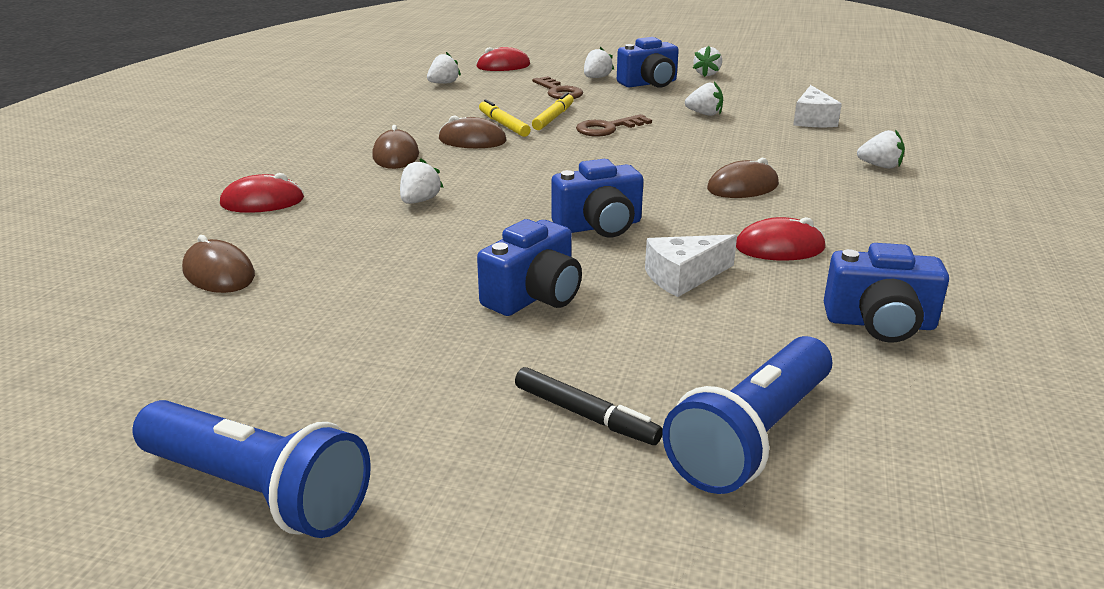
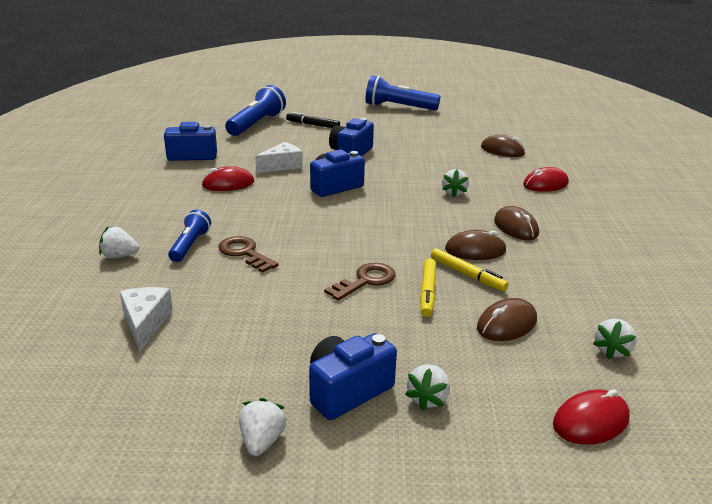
camera: 165 degrees right, 0 degrees up
(559, 92) = (455, 349): brown key -> brown key (244, 253)
(704, 114) = (268, 319): white strawberry -> none
(743, 187) = (242, 223): brown mouse -> brown mouse (506, 324)
(802, 169) = (190, 245): none -> blue flashlight

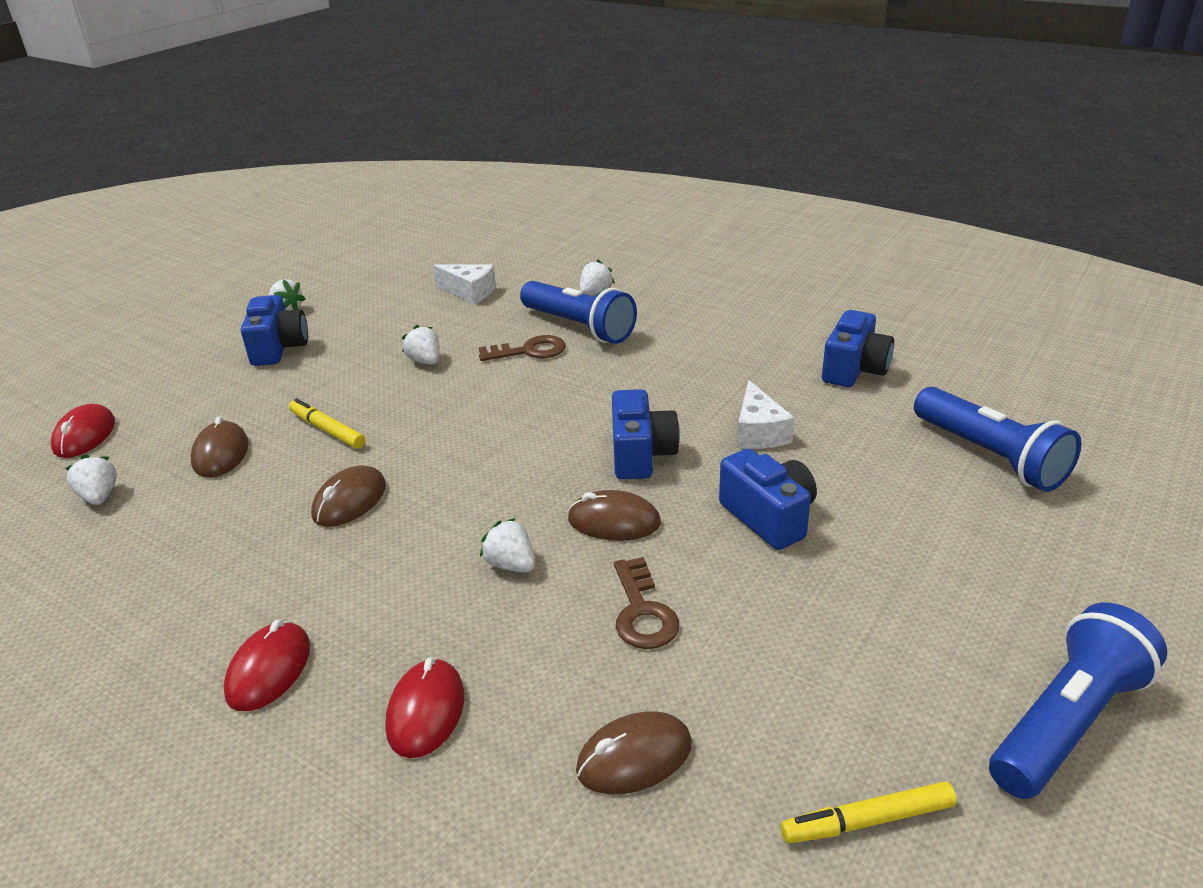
camera: 125 degrees right, 5 degrees up
(190, 245) = (579, 327): blue flashlight -> blue flashlight, size x1.73
(228, 184) = (724, 376): red mouse -> red mouse (269, 670)
(313, 125) = (961, 523): black marker -> none
(365, 281) = (394, 401): brown key -> brown key (642, 612)
(428, 399) = (219, 376): white strawberry -> white strawberry (425, 361)
(467, 275) = (317, 469): yellow marker -> yellow marker (867, 821)
(515, 227) = (350, 570): brown mouse -> brown mouse (614, 521)

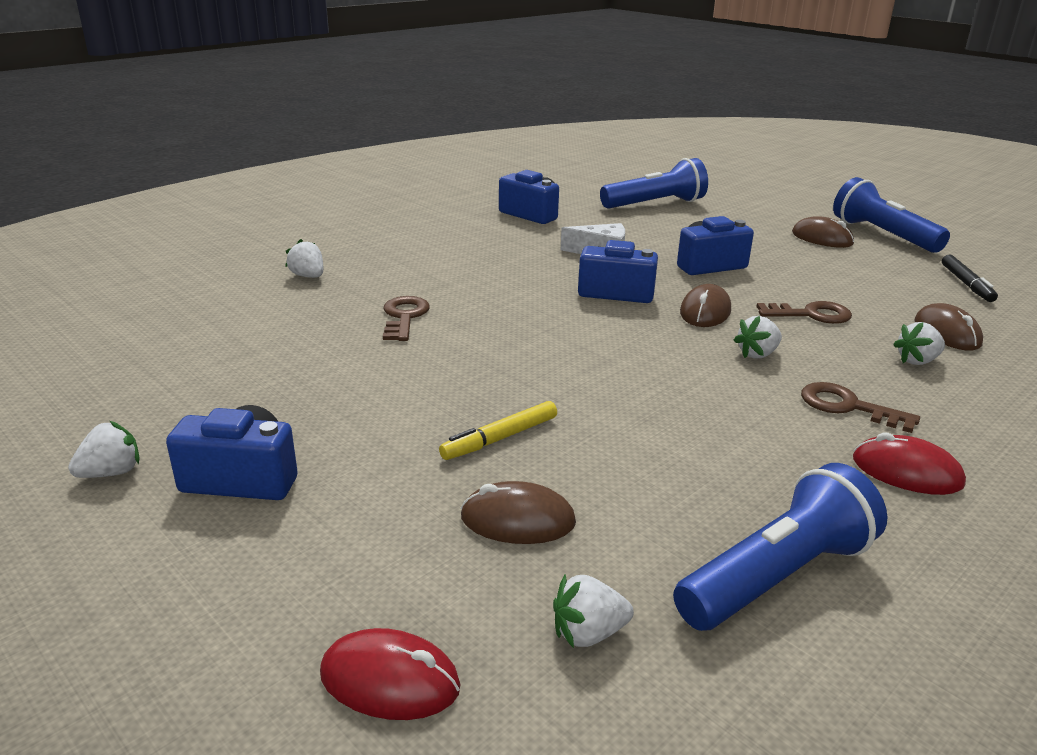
camera: 80 degrees left, 5 degrees down
(349, 501) = (649, 426): brown mouse -> brown mouse (822, 238)
(398, 633) = (848, 407): none -> brown key
(425, 361) = (379, 372): white strawberry -> white strawberry (917, 361)
(426, 711) = (932, 398): red mouse -> none
(469, 292) = (224, 336): white cheese -> none
(579, 327) = (374, 291): blue flashlight -> blue flashlight (776, 576)
(867, 821) = (966, 284): yellow marker -> black marker

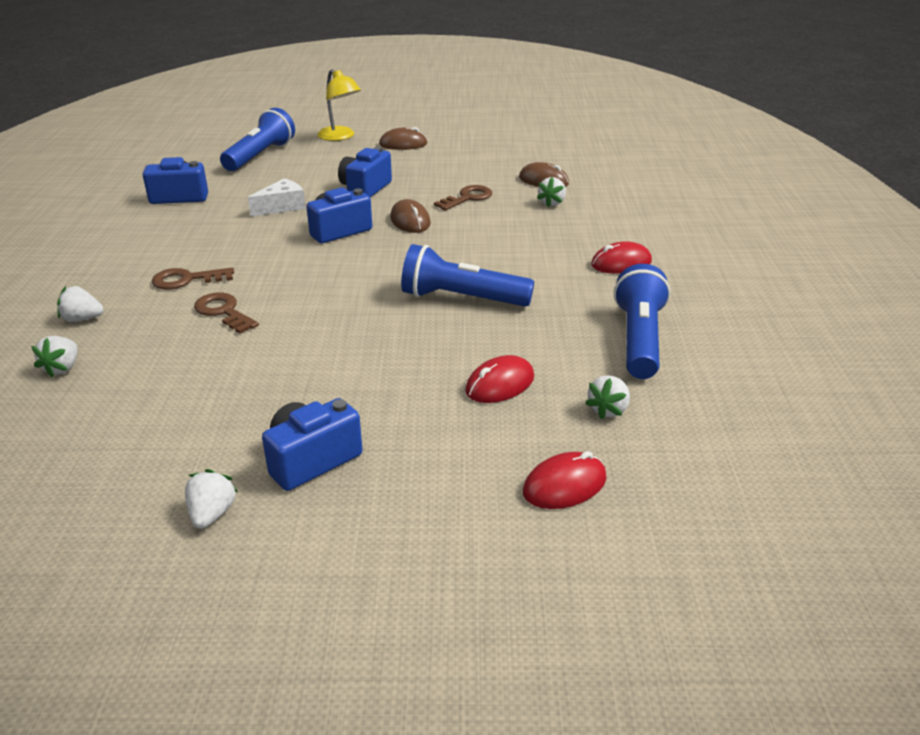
camera: 45 degrees left, 5 degrees up
(500, 438) = (420, 351): yellow marker -> none
(518, 520) = (499, 384): brown mouse -> red mouse
(757, 354) = (475, 234): white strawberry -> white strawberry (62, 368)
(763, 211) = (340, 137): none -> yellow lamp
(848, 407) = (556, 243): brown key -> brown key (187, 280)
(882, 235) = (433, 129): blue flashlight -> blue flashlight (462, 298)
(966, 284) = (515, 147): black marker -> none

